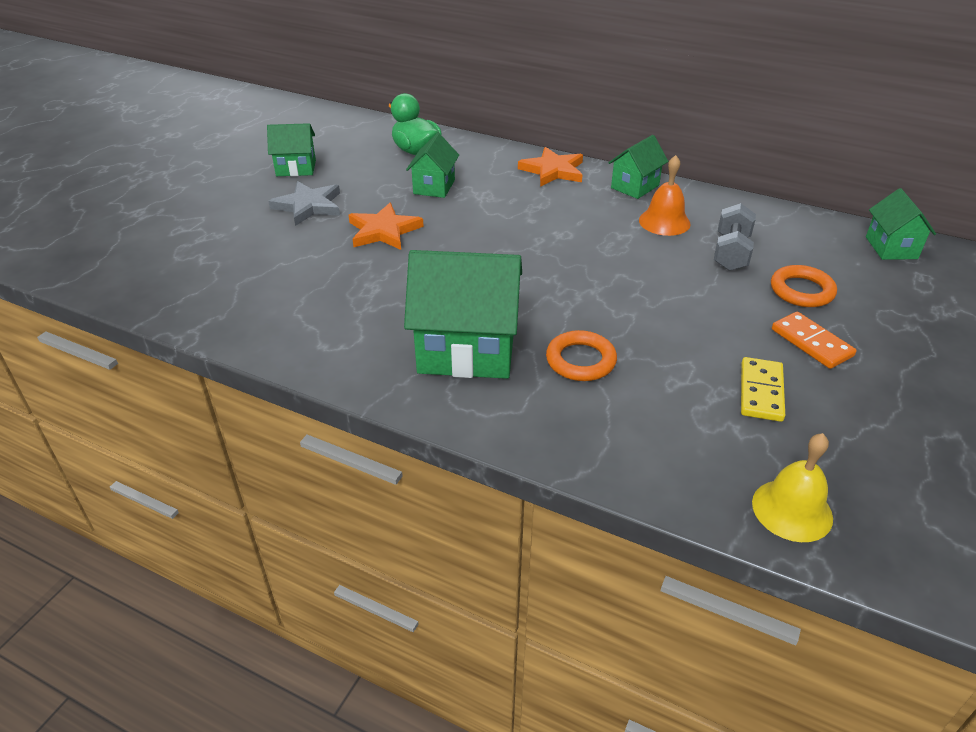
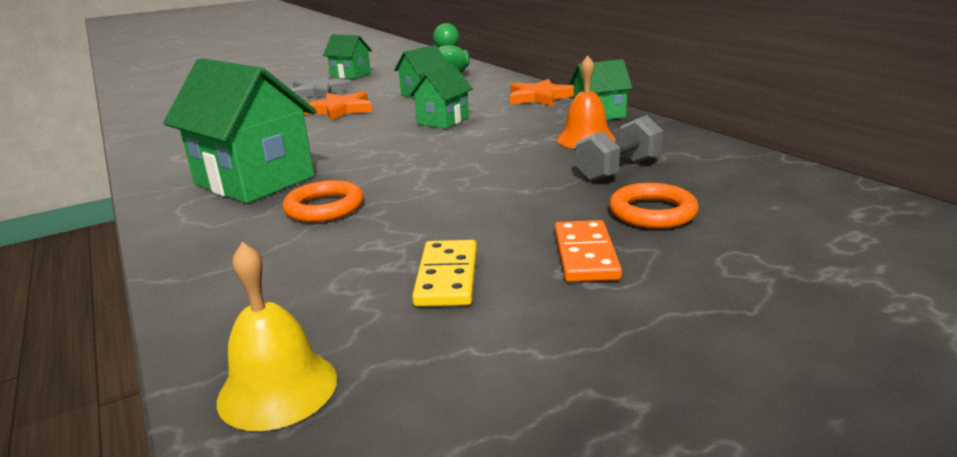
camera: 35 degrees right, 15 degrees down
(761, 392) = (447, 277): yellow domino -> yellow domino turned 45 degrees counterclockwise
(891, 248) = (849, 203): green house -> green house (443, 121)

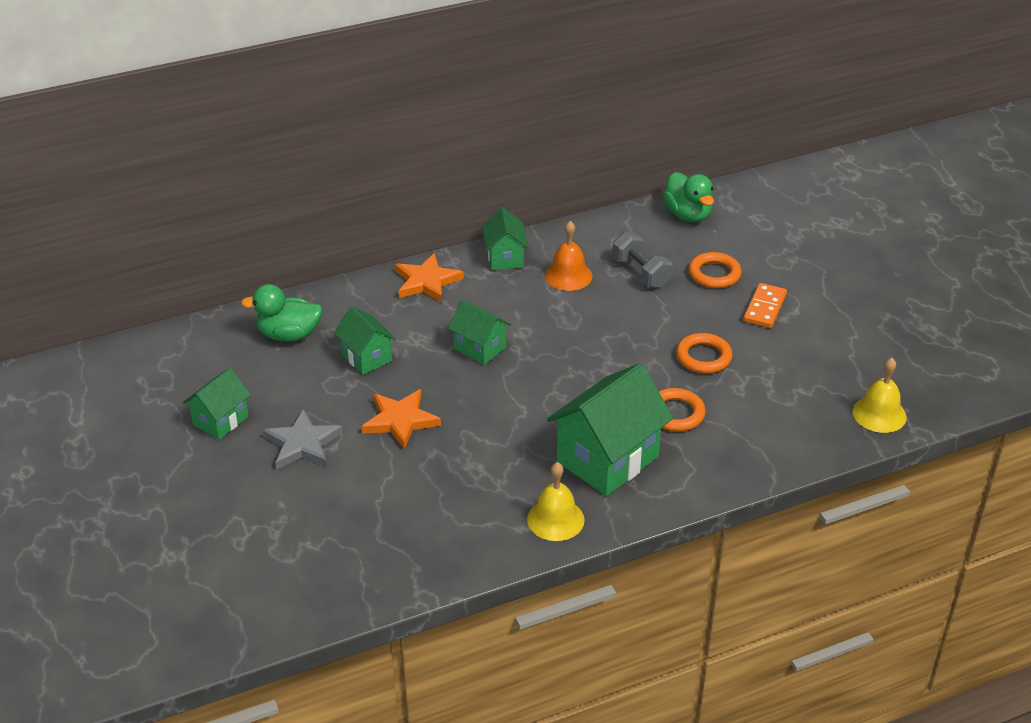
camera: 85 degrees left, 15 degrees up
(176, 167) = (555, 519): none -> yellow bell
(444, 217) = (703, 357): none -> orange ring
(447, 277) = (784, 359): yellow domino -> none
(585, 255) = (765, 308): orange domino -> orange domino turned 75 degrees counterclockwise
(793, 186) = (688, 215): none -> green duck

